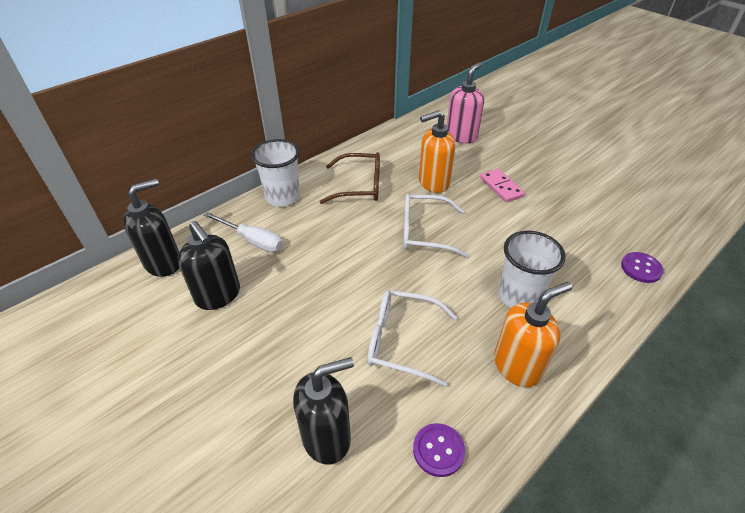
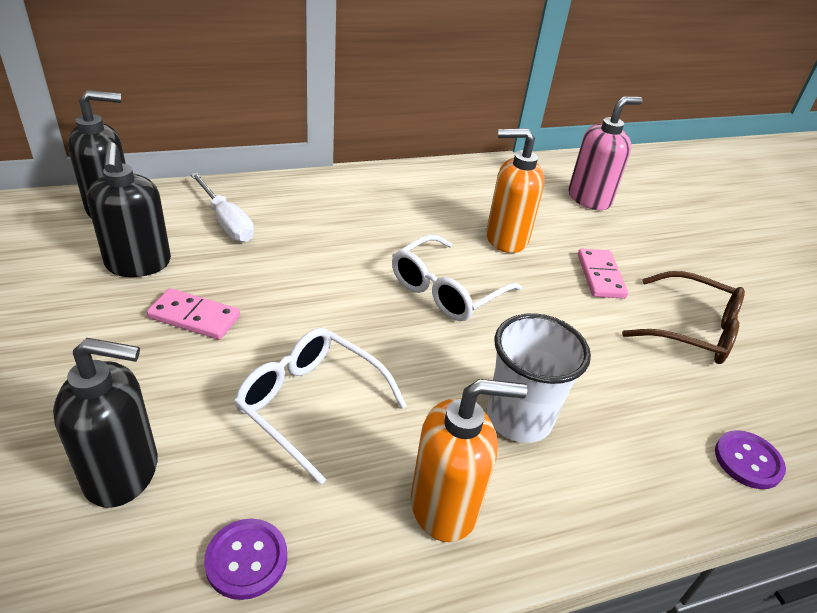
camera: 20 degrees right, 5 degrees down
(282, 197) = (300, 189): white cup -> none
(287, 316) = (194, 317): none -> pink domino
(359, 186) = (405, 209): brown glasses -> brown glasses (691, 330)
(424, 232) = (446, 290): white glasses -> white glasses turned 75 degrees counterclockwise

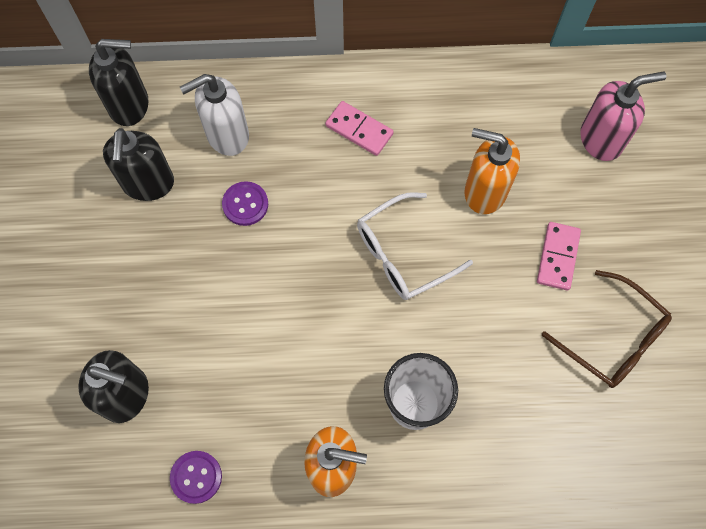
camera: 20 degrees right, 30 degrees up
(194, 317) = (187, 254): pink domino -> pink domino (359, 130)
(226, 222) = (227, 135): white screwdriver -> white soap dispenser
(310, 404) = (260, 360): white glasses -> none
(748, 461) = (582, 479): purple button -> purple button (245, 204)

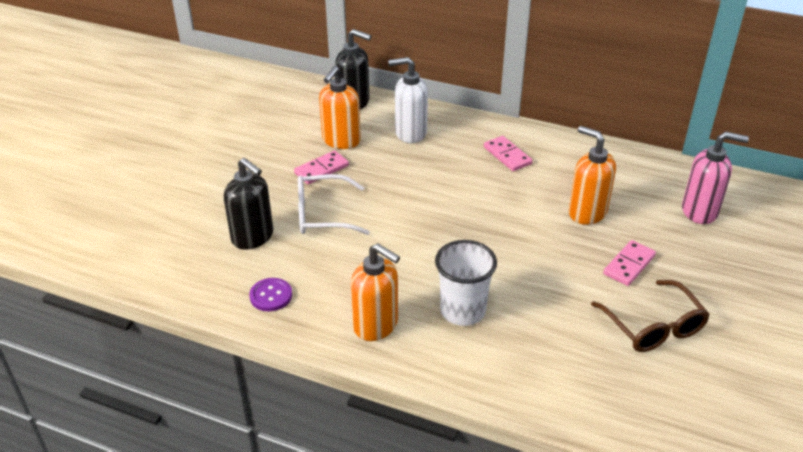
camera: 25 degrees right, 30 degrees down
(148, 183) = (341, 141): black soap dispenser -> orange soap dispenser
(150, 245) = (321, 169): none -> pink domino
(245, 204) = (401, 169): purple button -> none
(403, 254) = (502, 227): white glasses -> white glasses (323, 215)

